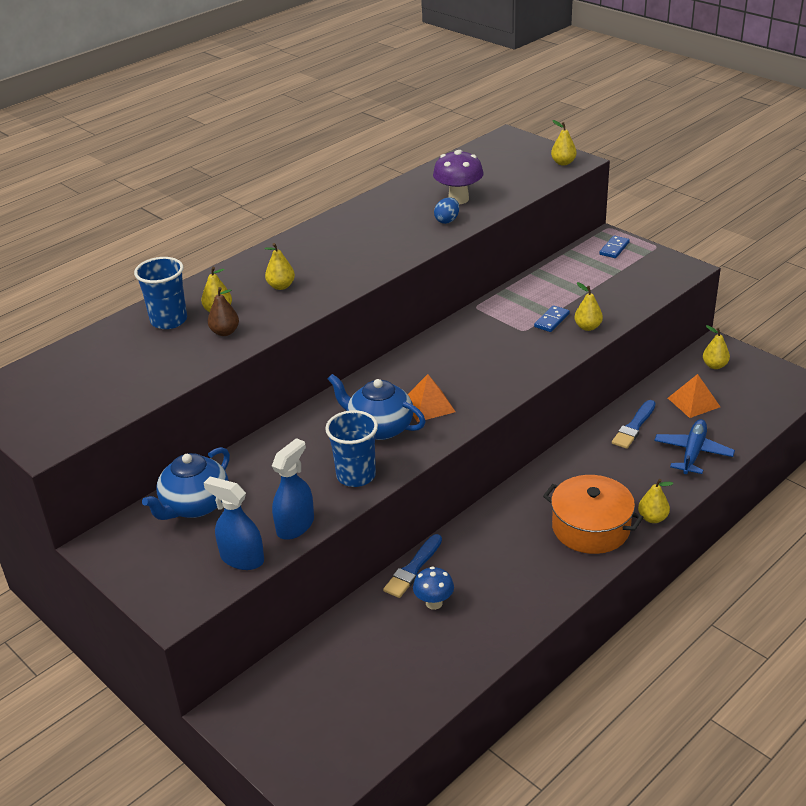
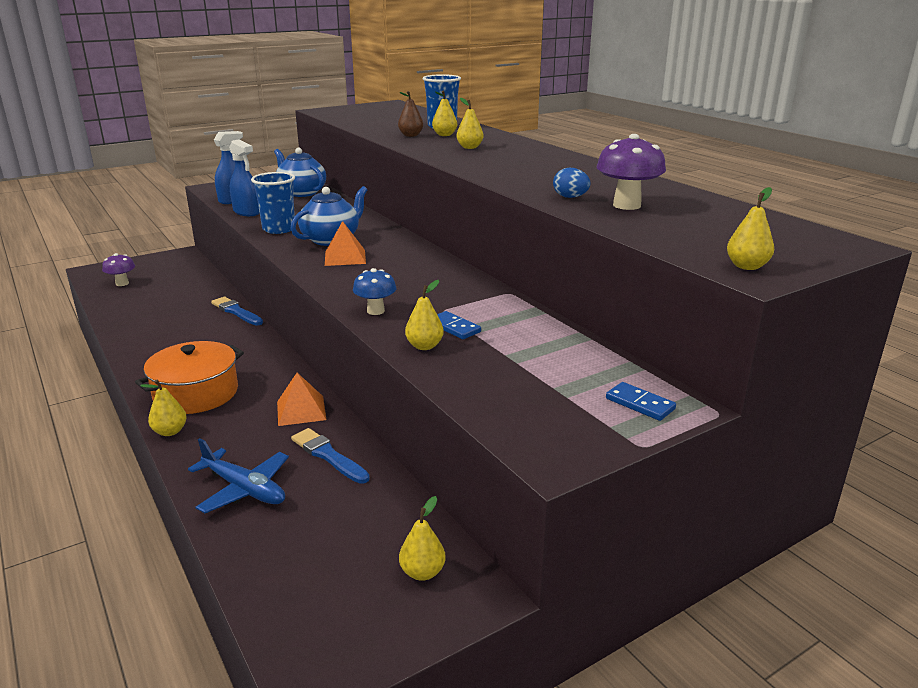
camera: 100 degrees right, 10 degrees down
(358, 724) = (122, 283): none -> purple mushroom
(434, 603) = (192, 315): blue mushroom -> blue mushroom (375, 311)
(693, 402) = (344, 520): orange pyramid -> orange pyramid (301, 410)

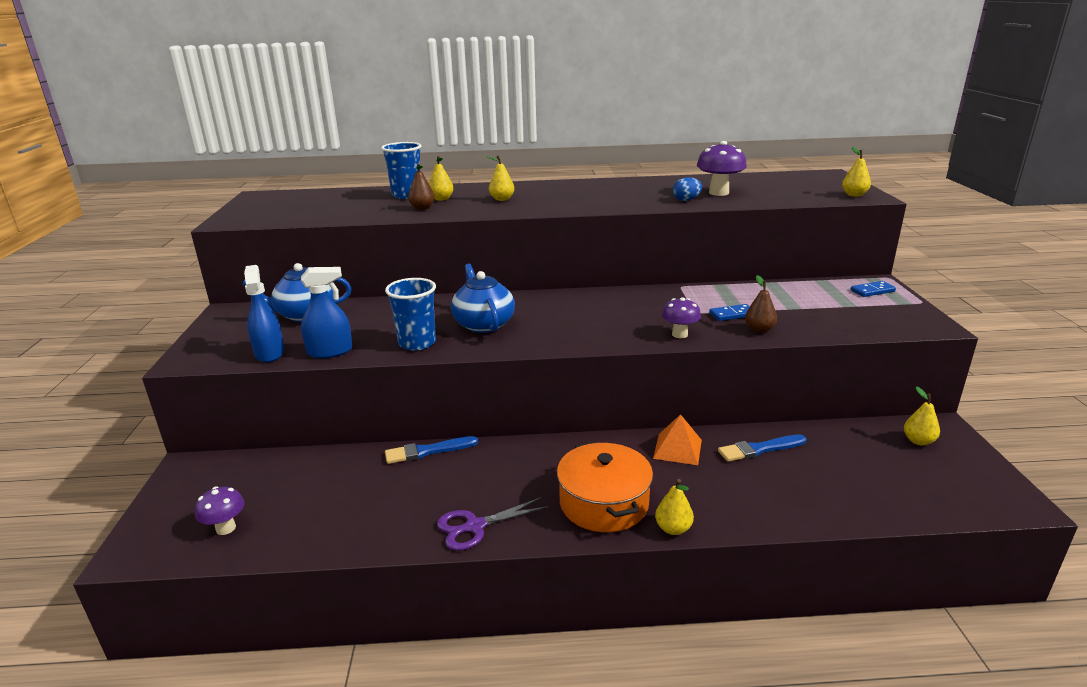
camera: 60 degrees left, 0 degrees up
(147, 352) = (474, 526): none -> purple scissors
(244, 489) = (794, 498): blue plane -> none
(345, 257) = (541, 326): orange pyramid -> none
(375, 311) = (679, 334): blue mushroom -> purple mushroom
(424, 346) = (759, 330): yellow pear -> brown pear

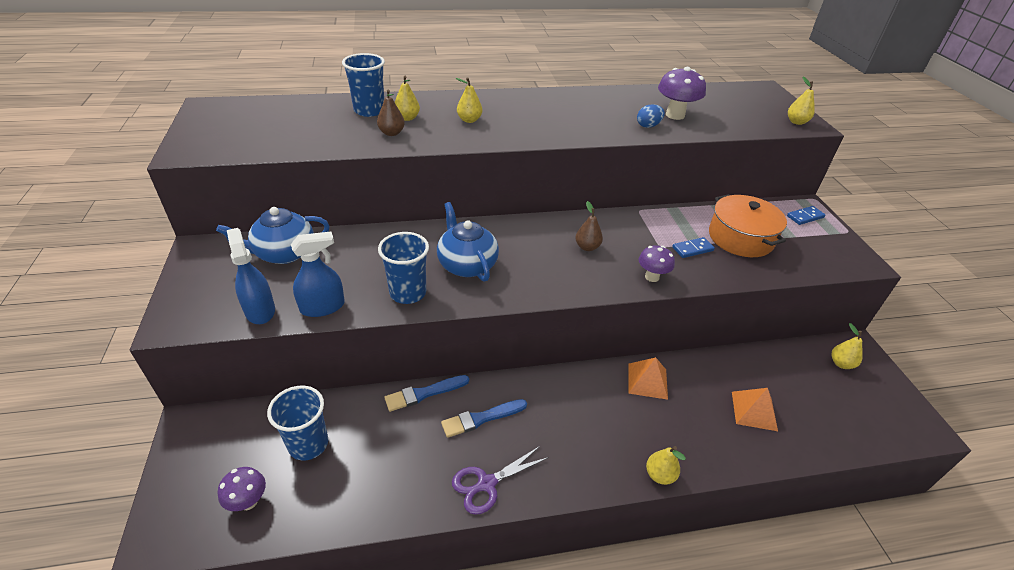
camera: 10 degrees left, 15 degrees up
(298, 486) = (308, 444): none -> blue cup
(604, 503) = (595, 448): orange pot -> orange pot (740, 238)
(759, 330) = (720, 269): brown pear -> brown pear (587, 247)
(759, 449) = (716, 378): blue brush -> blue brush (481, 418)
(799, 478) = (754, 410): none -> orange pyramid

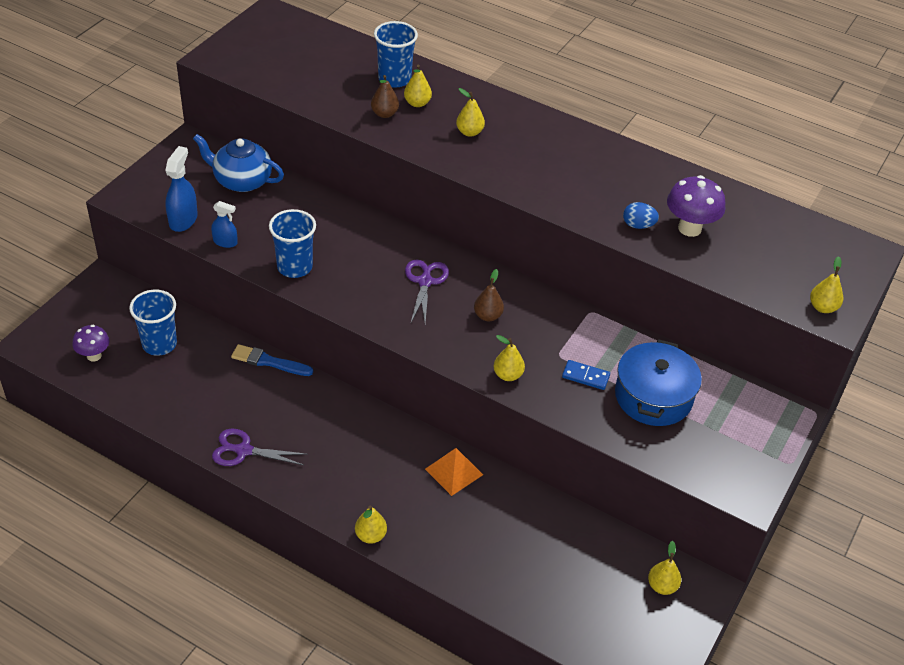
camera: 40 degrees right, 5 degrees up
(322, 307) = (225, 242): blue spray bottle -> blue spray bottle, size x0.63
(467, 265) = (365, 271): blue teapot -> none
(481, 418) = (289, 407): blue brush -> none
(518, 248) = (425, 281): none -> purple scissors
(652, 277) = (508, 375): purple mushroom -> yellow pear
(740, 238) = (653, 396): orange pot -> blue pot
(754, 410) = (514, 555): orange pyramid -> none
(805, 217) = (766, 421): blue domino -> none

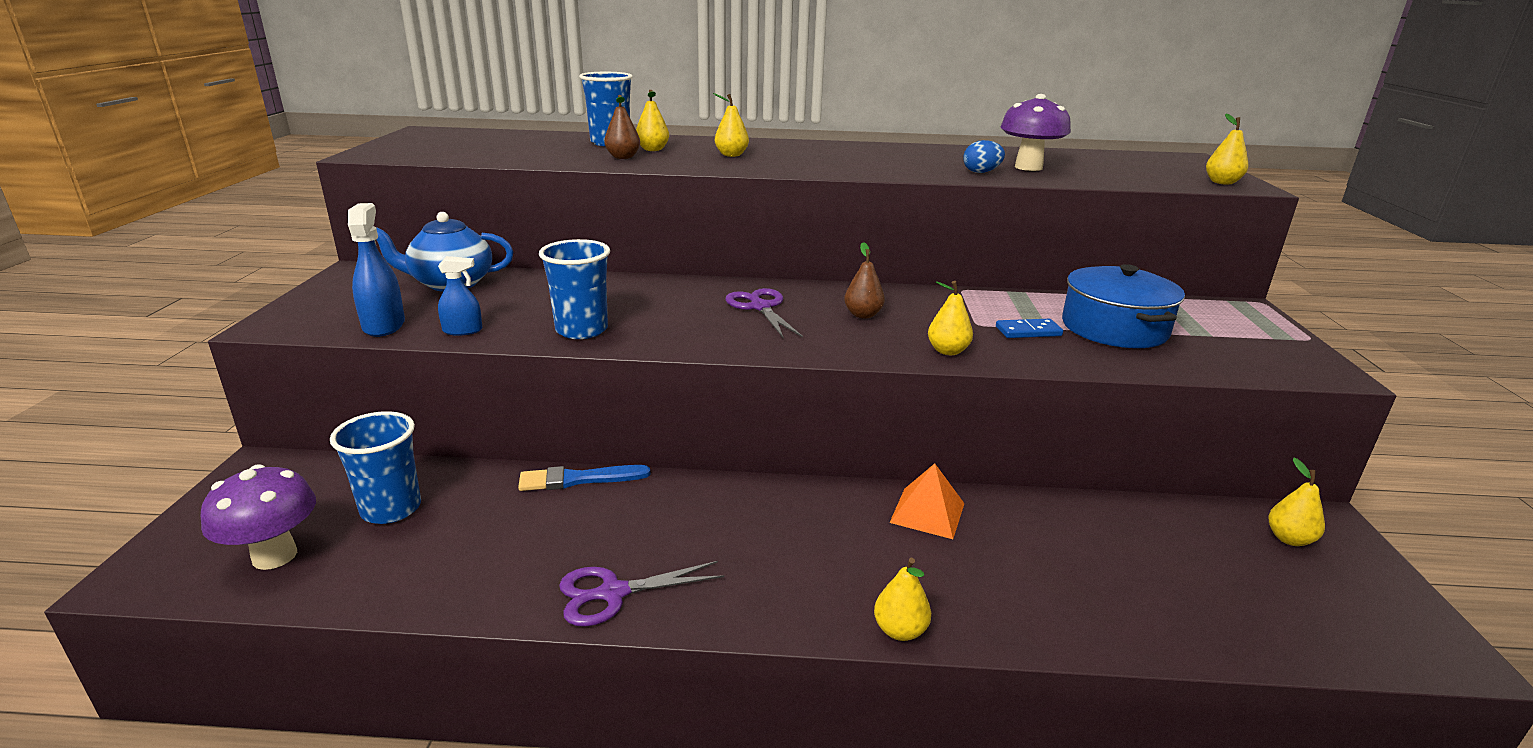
camera: 25 degrees left, 20 degrees down
(94, 356) = (275, 556): purple mushroom -> purple mushroom, size x1.53

